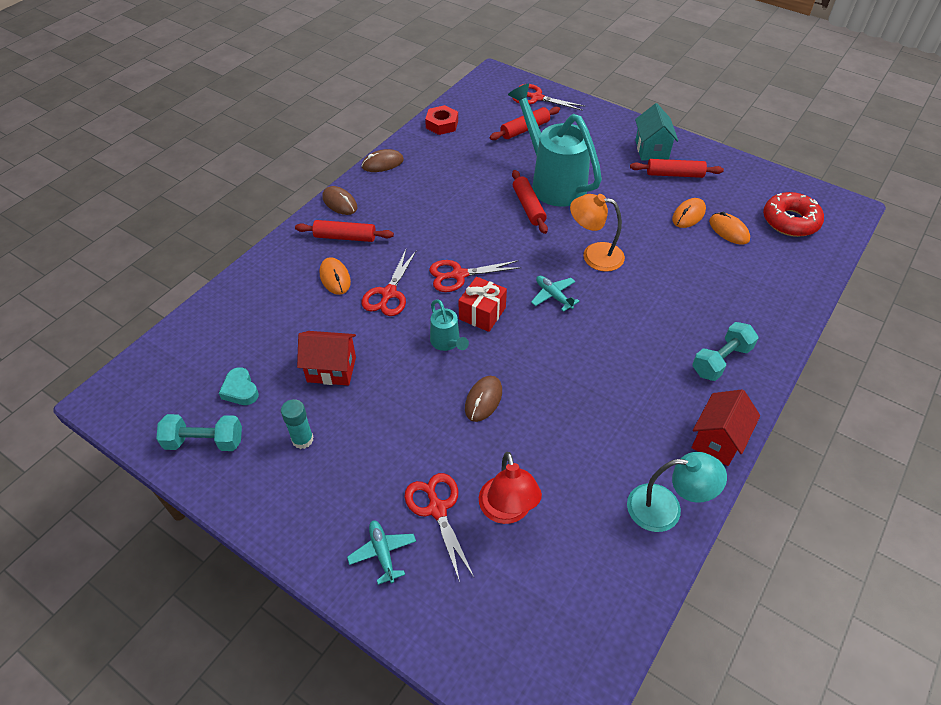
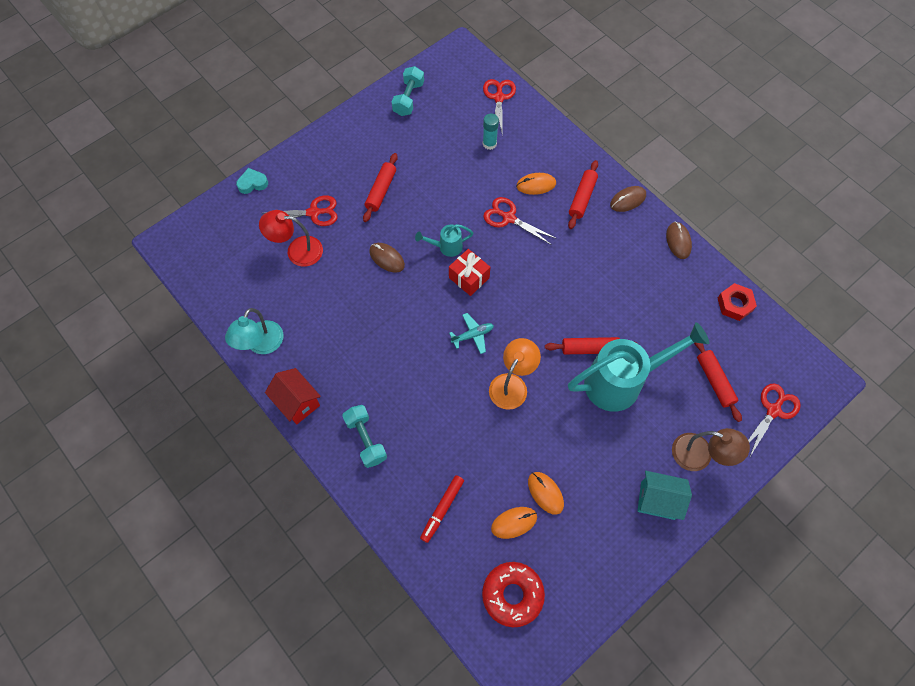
camera: 105 degrees right, 15 degrees up
(240, 390) = (443, 119): turquoise heart -> turquoise heart (252, 183)
(302, 439) = (391, 149): turquoise glue stick -> turquoise glue stick (489, 144)
(331, 369) = (444, 171): red house -> none
(383, 553) = (296, 179): turquoise plane -> none
(459, 275) = (516, 271): red scissors -> red scissors (499, 98)
(598, 131) = (700, 455): none -> brown lamp
(674, 174) = (611, 507): red rolling pin -> red rolling pin (381, 191)
(750, 282) = (442, 509): none -> red marker

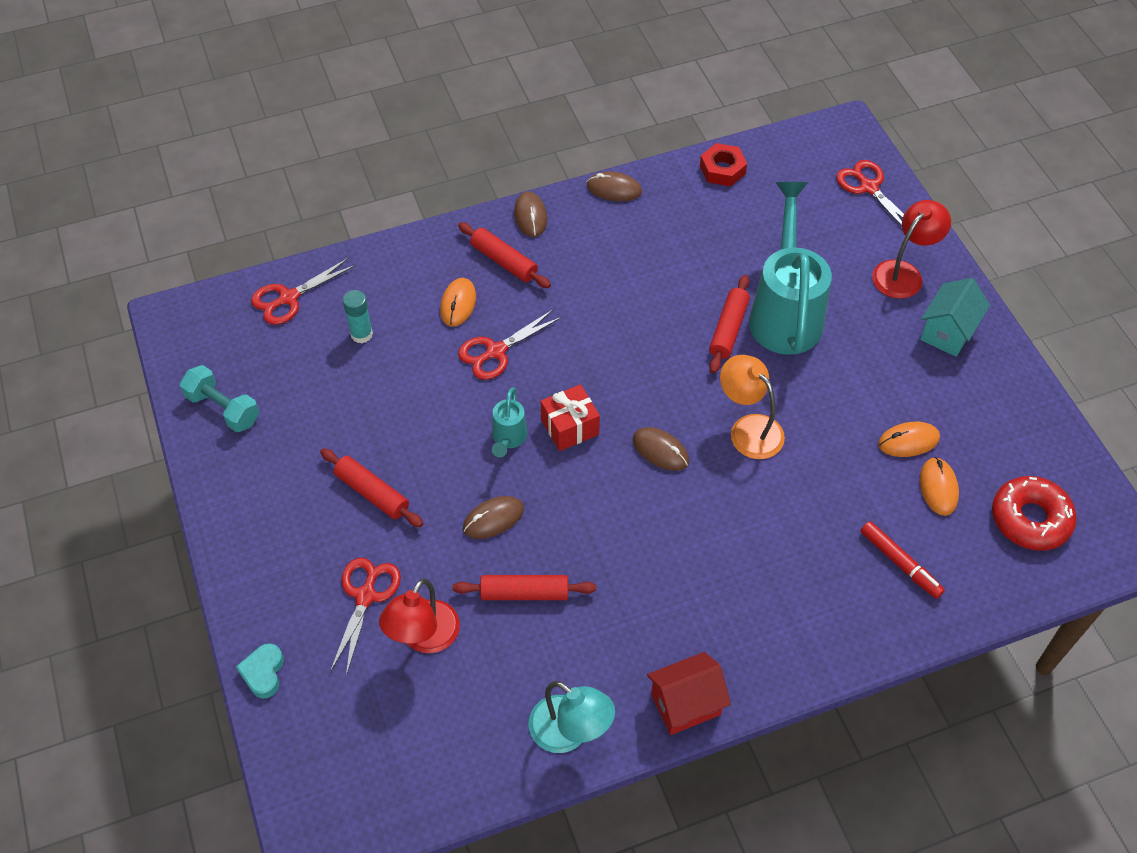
camera: 70 degrees left, 10 degrees down
(366, 439) = (773, 628): turquoise dumbbell -> none
(472, 335) = (660, 450): turquoise plane -> brown mouse
(499, 98) = (288, 298): red scissors -> red scissors turned 60 degrees counterclockwise
(700, 455) = (903, 273): brown lamp -> red lamp
(714, 381) = (815, 225): red rolling pin -> red rolling pin (524, 593)

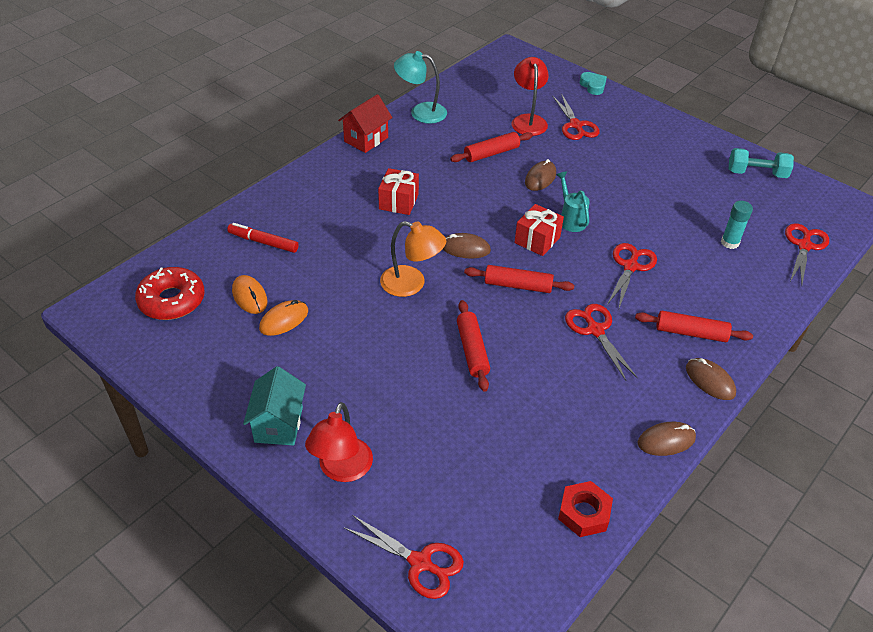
camera: 150 degrees right, 10 degrees down
(372, 493) = (622, 166): red rolling pin -> red rolling pin (518, 285)
(458, 304) = (690, 287): orange mouse -> none
(593, 300) = (595, 330): none -> red scissors
(700, 558) = (398, 202): none -> red gift
(785, 312) = (434, 384): turquoise watering can -> none

